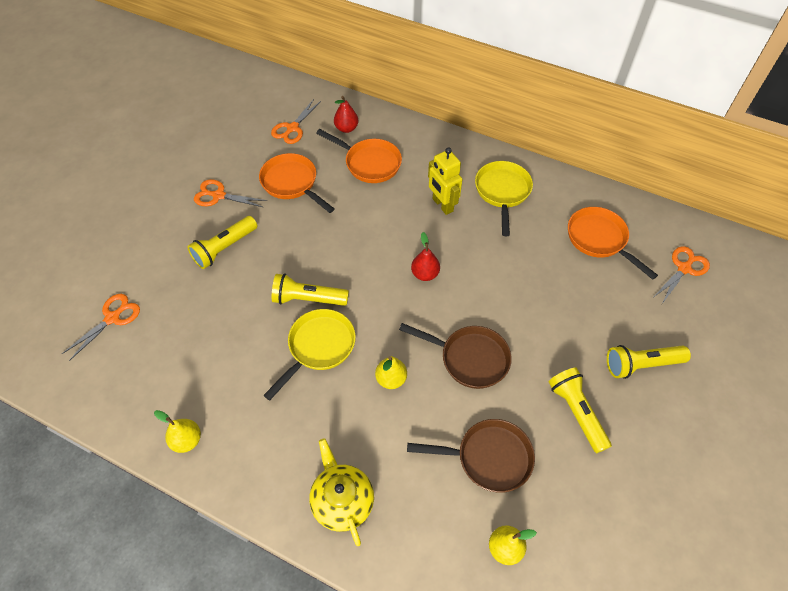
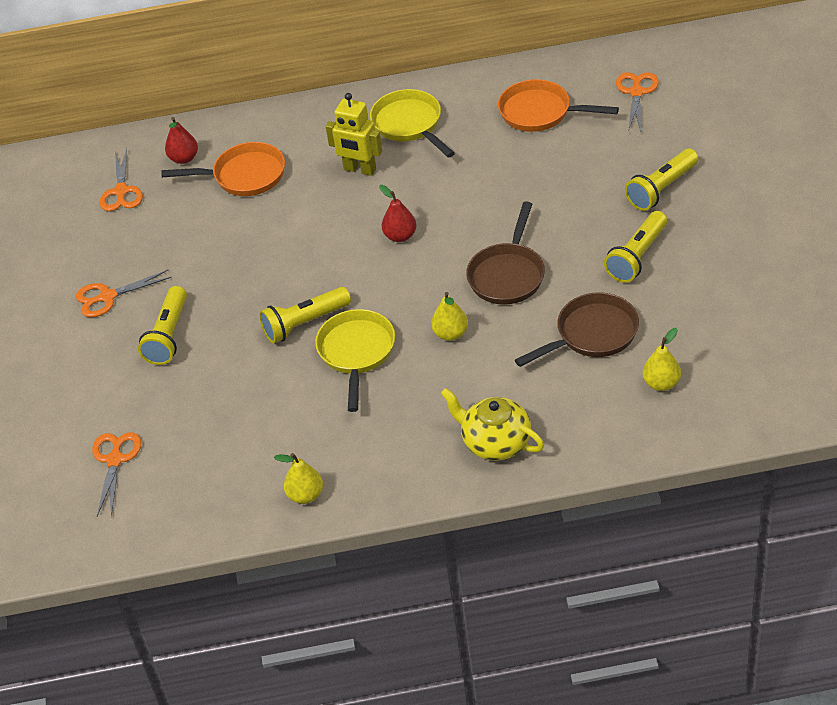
camera: 30 degrees left, 10 degrees down
(292, 183) = (178, 240): orange pan -> none
(470, 358) = (508, 275): brown pan -> brown pan turned 120 degrees clockwise
(576, 412) = (637, 256): yellow flashlight -> yellow flashlight turned 90 degrees counterclockwise

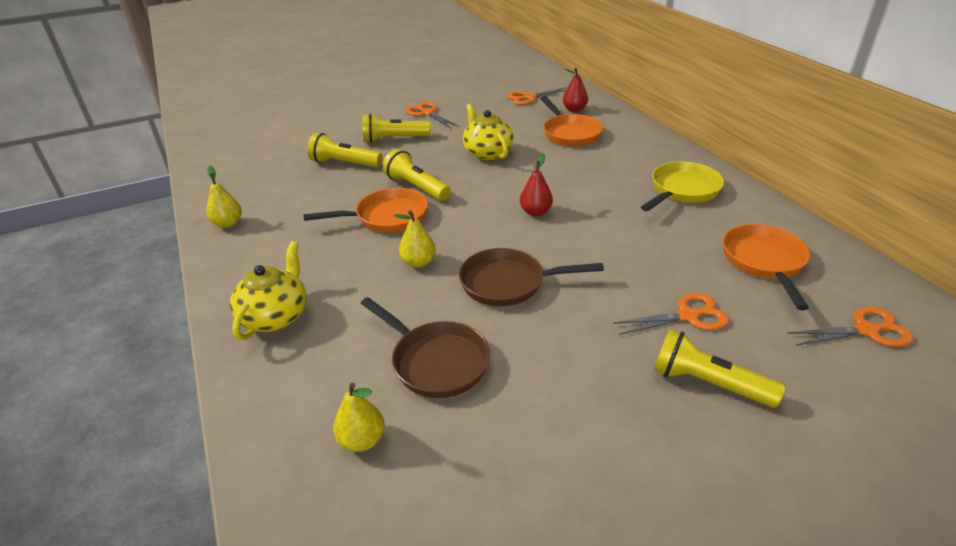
camera: 70 degrees right, 10 degrees down
(115, 460) = (276, 145): orange scissors -> orange scissors (688, 316)
(254, 253) = (487, 153): none -> yellow teapot
(356, 353) = (387, 217): yellow pan -> orange pan
(359, 169) = (607, 177): yellow robot -> none
(637, 256) = (575, 380): yellow flashlight -> yellow flashlight (344, 163)

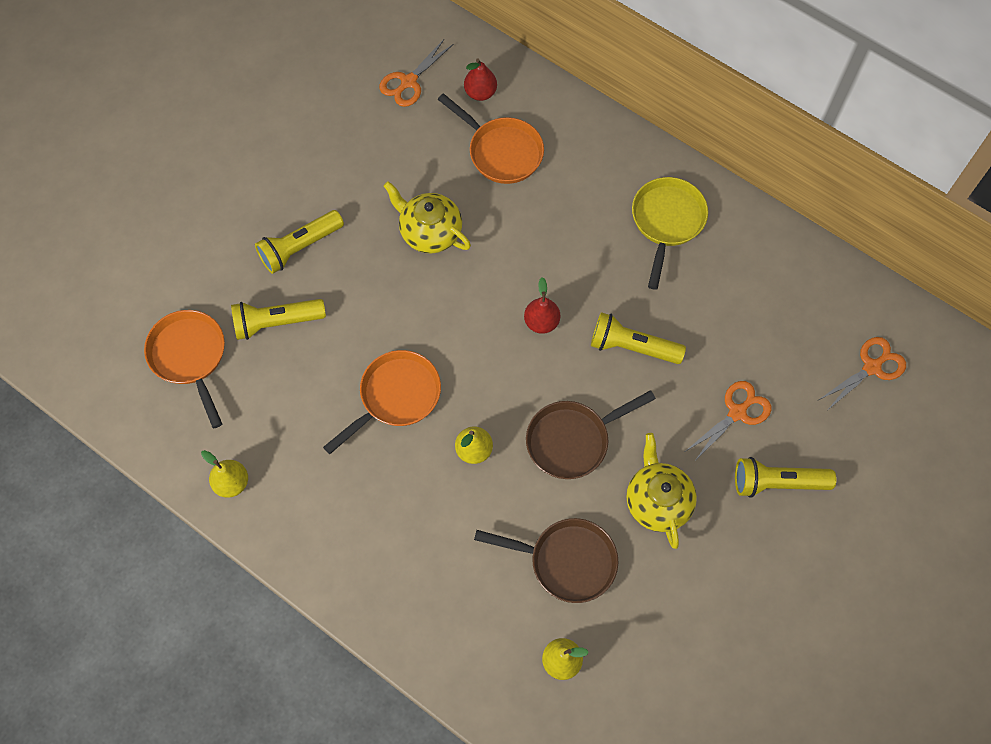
camera: 30 degrees left, 30 degrees up
(275, 316) = (394, 580): yellow teapot -> yellow teapot (657, 501)
(417, 187) = (392, 332): yellow flashlight -> yellow flashlight (632, 347)
(427, 113) = (300, 171): orange scissors -> none
(764, 262) = (775, 310): orange pan -> orange pan (190, 357)

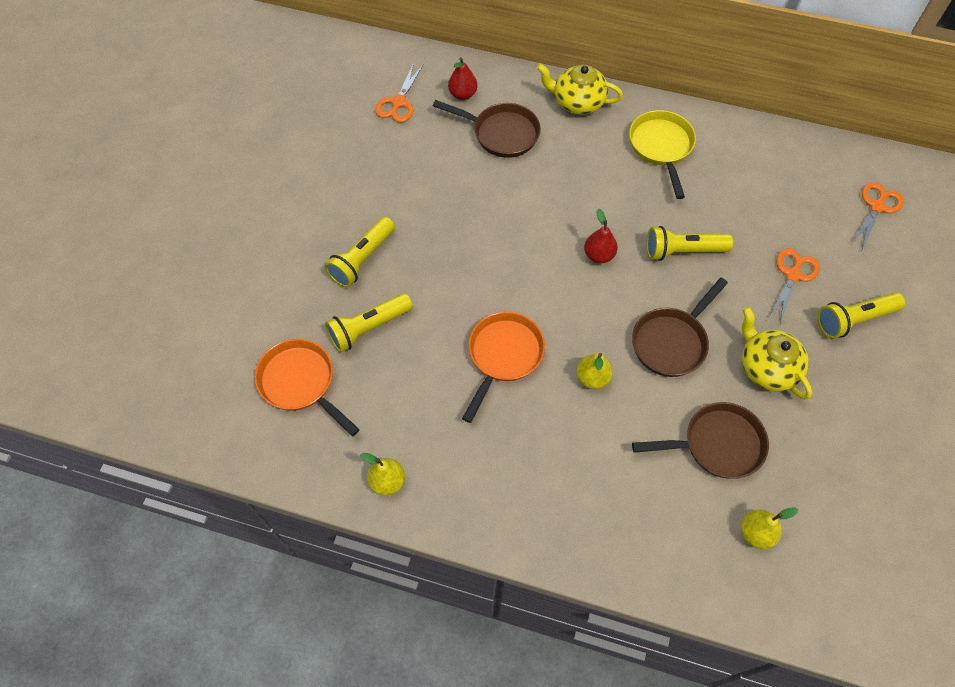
camera: 20 degrees left, 5 degrees down
(429, 232) = (470, 213): yellow teapot -> yellow teapot (577, 102)
(501, 152) = (501, 133): orange pan -> brown pan

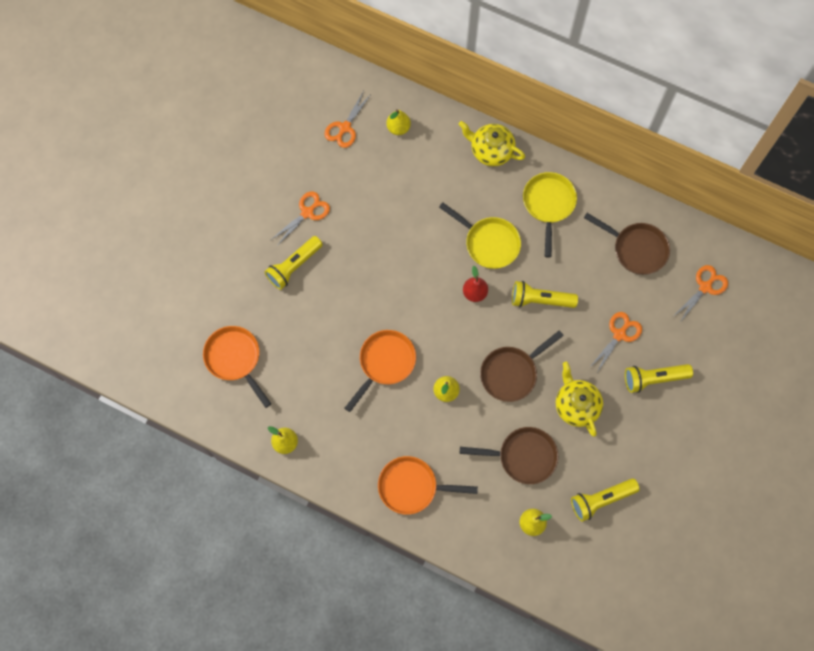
camera: 10 degrees right, 10 degrees up
(368, 328) = (290, 324): yellow flashlight -> yellow flashlight (601, 500)
(369, 197) = (307, 212): none -> orange scissors
(462, 94) = (398, 128): red pear -> yellow pear
(501, 133) = (422, 171): brown pan -> brown pan (636, 249)
(576, 511) = (412, 487): none -> orange pan
(601, 198) = (489, 243): none -> yellow pan

